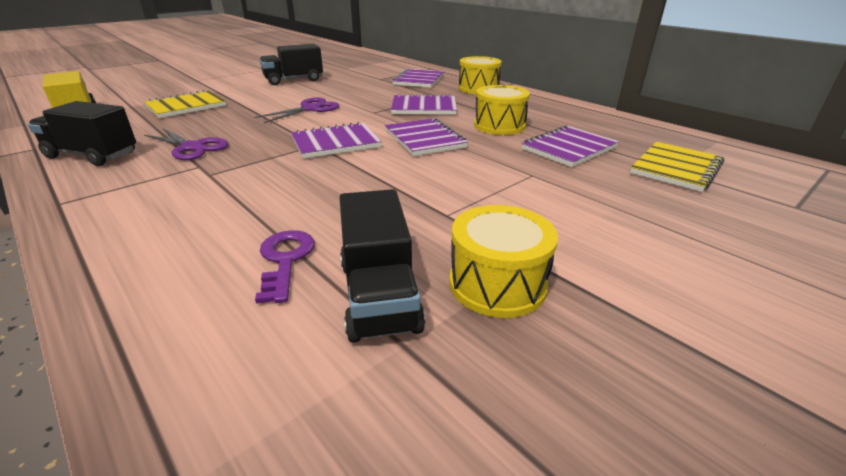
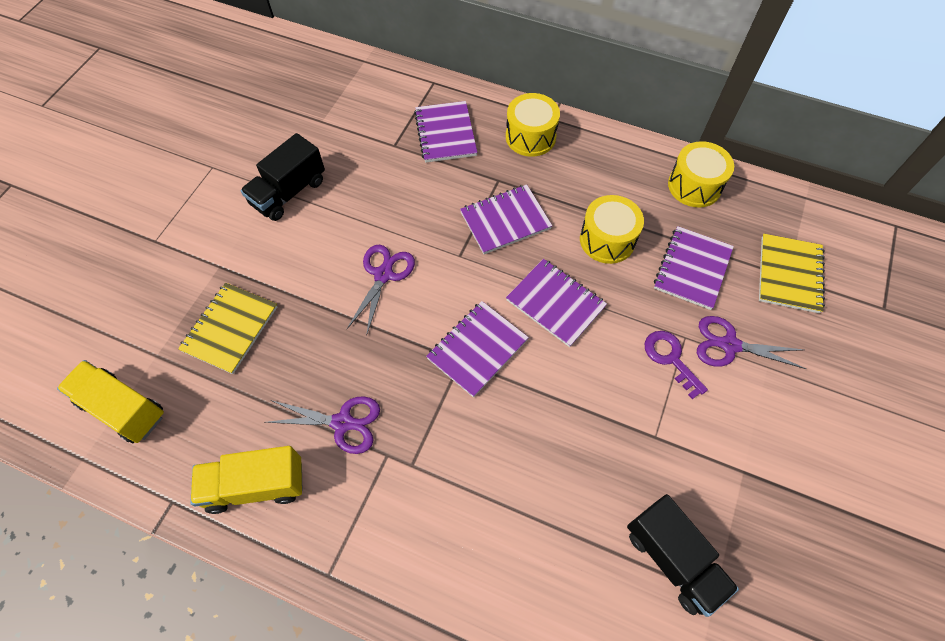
camera: 25 degrees left, 30 degrees up
(92, 155) = (256, 485): black truck -> yellow truck
(285, 260) = (584, 553): purple key -> purple key (670, 358)
(497, 284) = (735, 509): yellow drum -> yellow drum (694, 186)
(578, 187) = (729, 345): none -> purple scissors

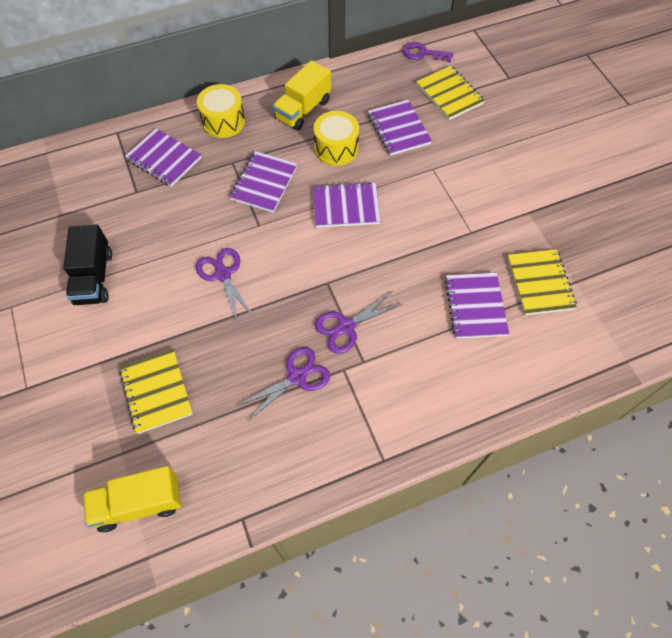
camera: 45 degrees left, 0 degrees up
(256, 485) = (285, 458): yellow truck -> yellow truck (303, 110)
(477, 349) = (329, 268): purple notebook -> purple notebook (475, 306)
(670, 358) = (437, 186): purple key -> purple key (422, 53)
(672, 559) = (540, 283): black truck -> yellow notebook
(694, 186) = (352, 82): yellow drum -> none
(729, 345) = (458, 155): purple scissors -> purple scissors (346, 327)

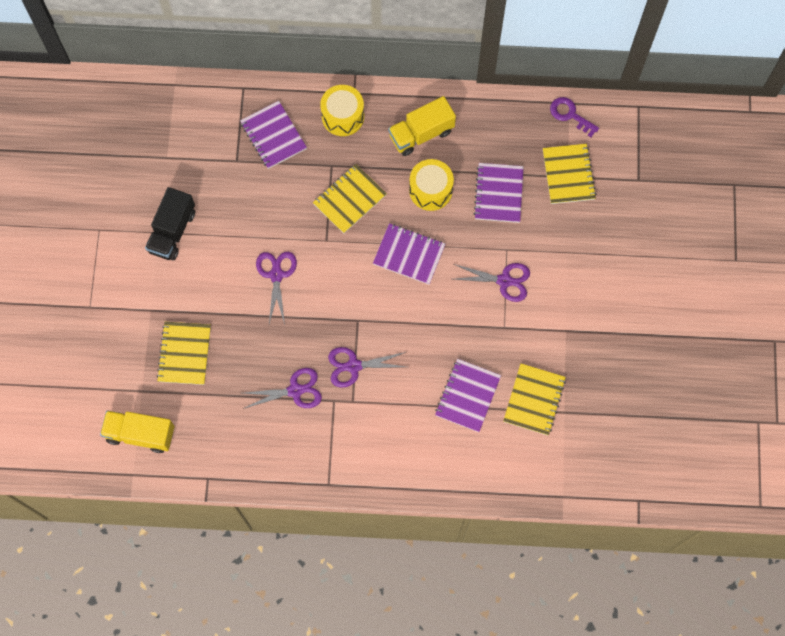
camera: 25 degrees right, 10 degrees up
(264, 183) = (349, 199): purple notebook -> yellow notebook
(447, 194) = (504, 281): none -> purple scissors

